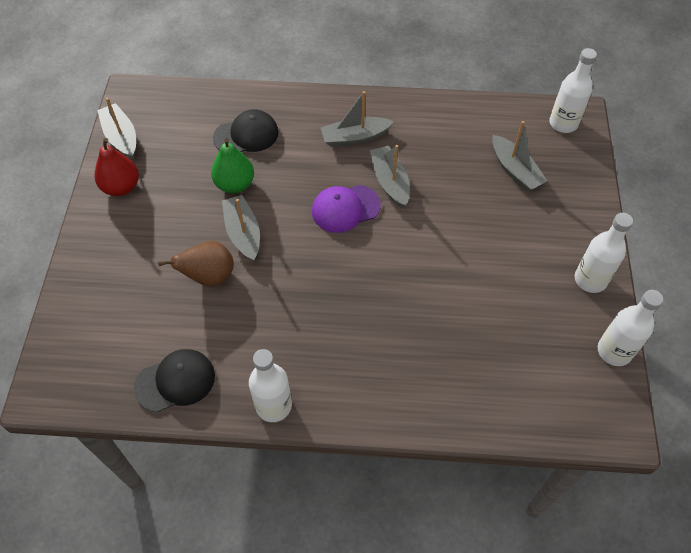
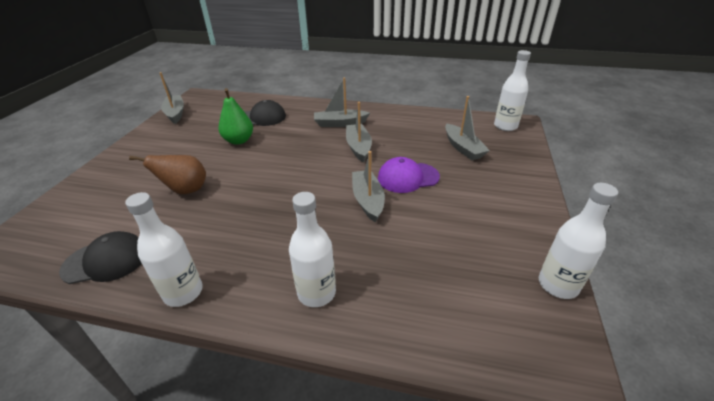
camera: 10 degrees right, 20 degrees down
(121, 187) = (157, 136): red pear -> none
(243, 233) = (229, 167): grey boat -> grey boat (368, 200)
(345, 208) = (317, 159): purple cap -> purple cap (408, 177)
(590, 280) = (529, 223): white bottle -> white bottle (316, 293)

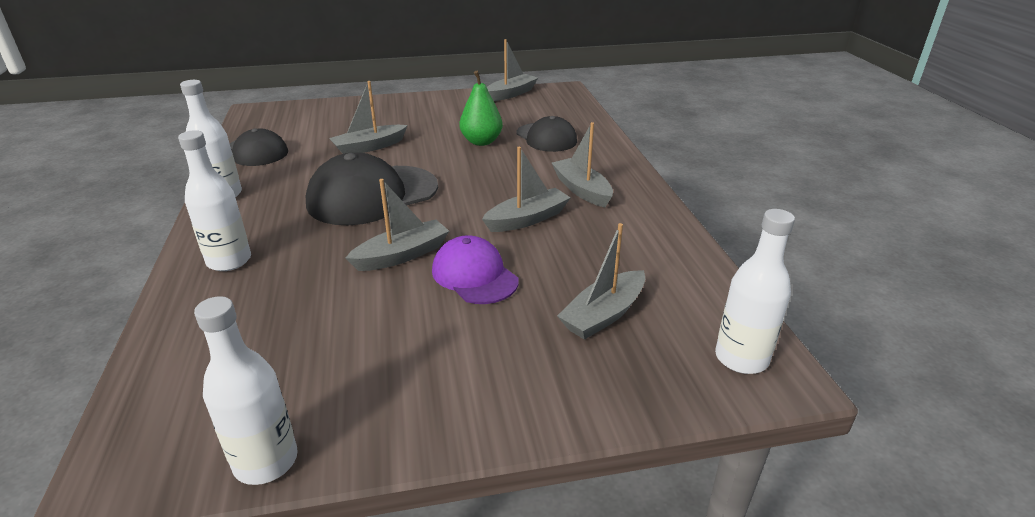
camera: 65 degrees right, 5 degrees down
(186, 190) = (369, 147): brown pear -> grey boat
(272, 201) = (372, 195): none -> black cap

